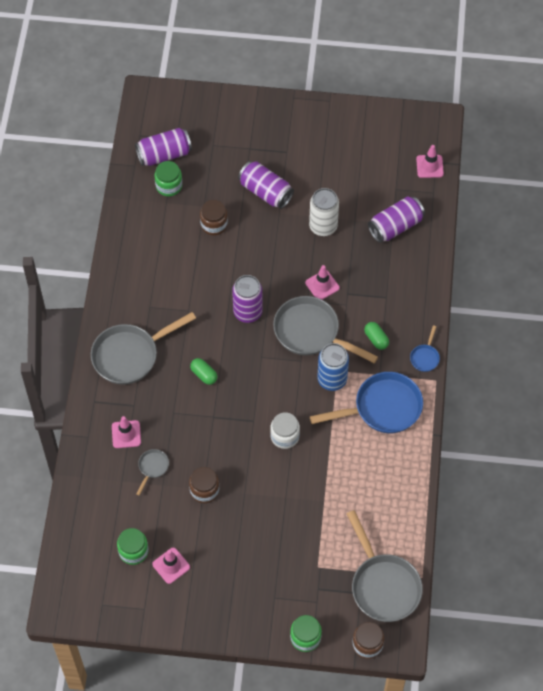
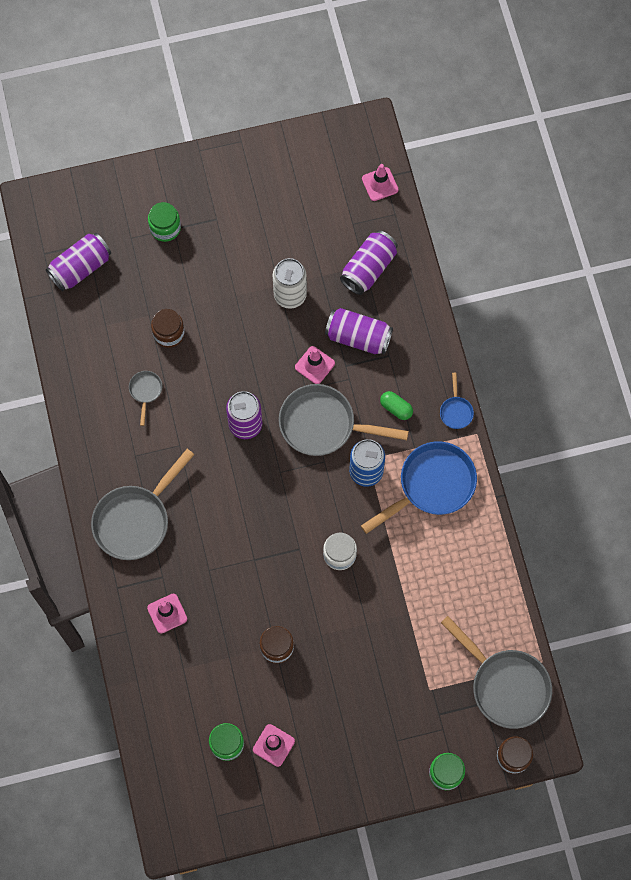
camera: 20 degrees left, 10 degrees up
(152, 467) = (211, 641): grey pan -> grey pan (145, 391)
(169, 186) = (100, 304): green jar -> green jar (165, 228)
(204, 375) = (225, 514): green capsule -> none
(265, 192) = (211, 275): purple can -> purple can (358, 337)

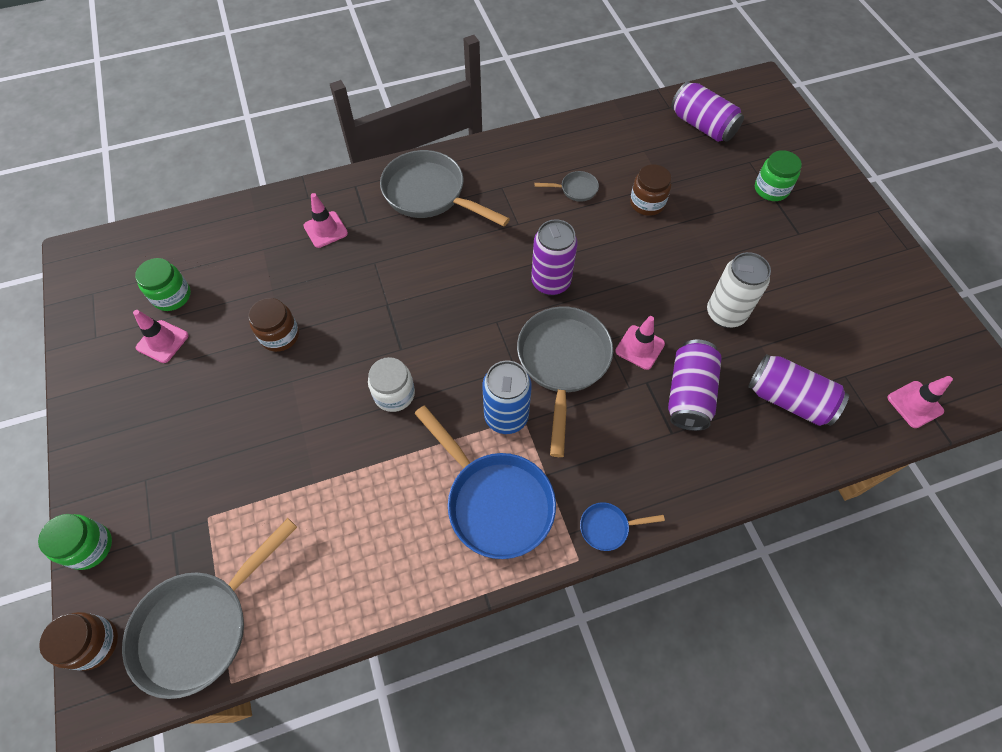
camera: 85 degrees right, 10 degrees down
(396, 408) = (599, 447): green capsule -> none

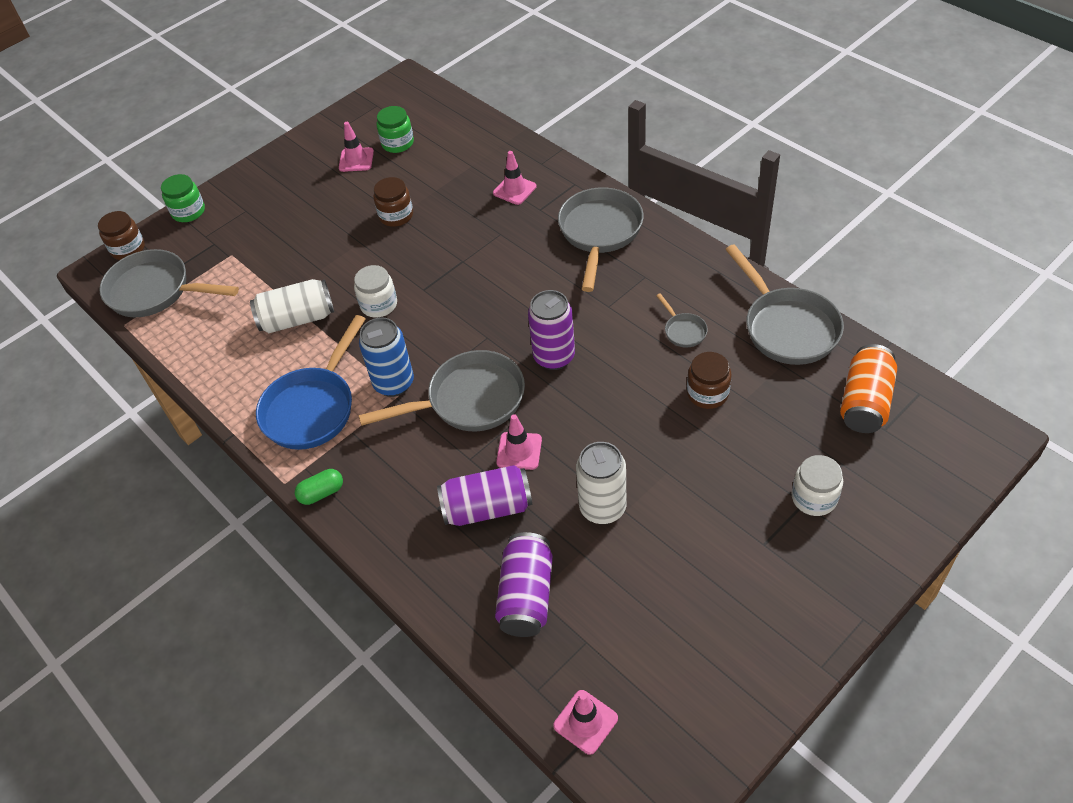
camera: 70 degrees right, 10 degrees down
(360, 477) = (297, 319): none -> white can
(608, 527) = (321, 493): blue pan -> green capsule
(610, 132) = (787, 327): none -> grey pan
(702, 125) = (865, 402): purple can -> orange can
(771, 189) = (814, 498): green jar -> white jar

